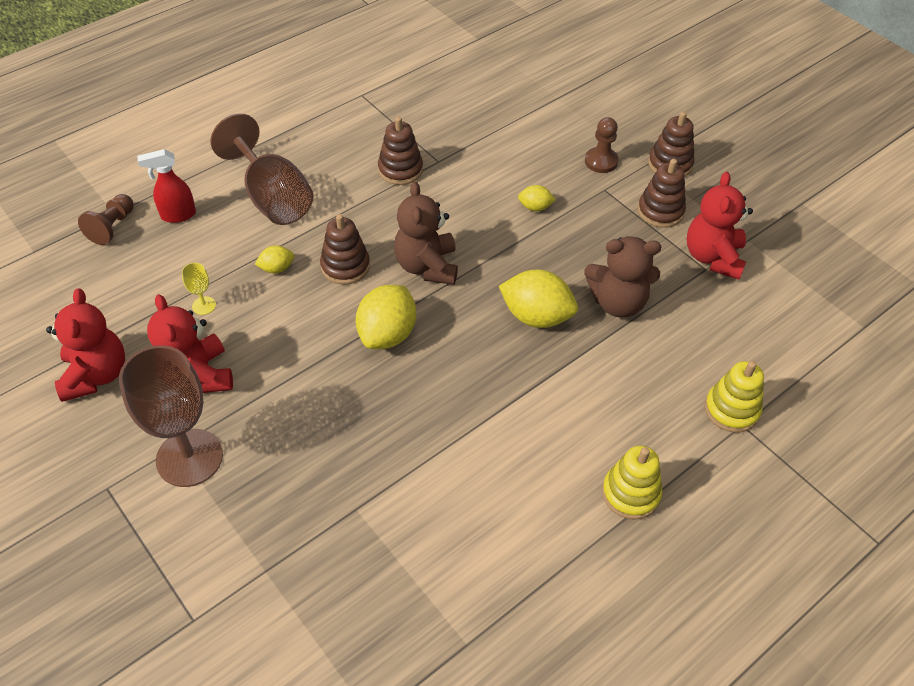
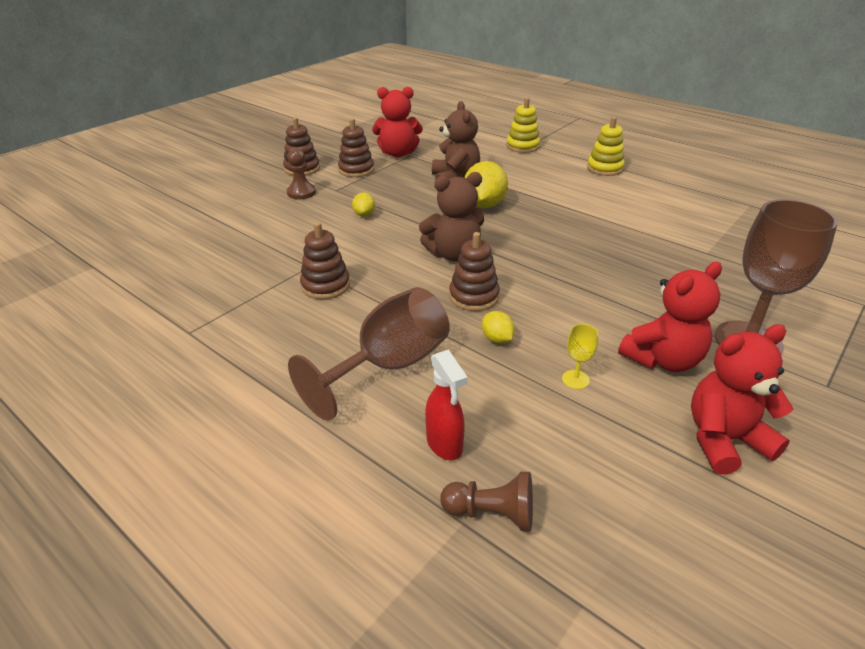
camera: 100 degrees left, 15 degrees down
(387, 334) = (541, 263): yellow lemon -> none

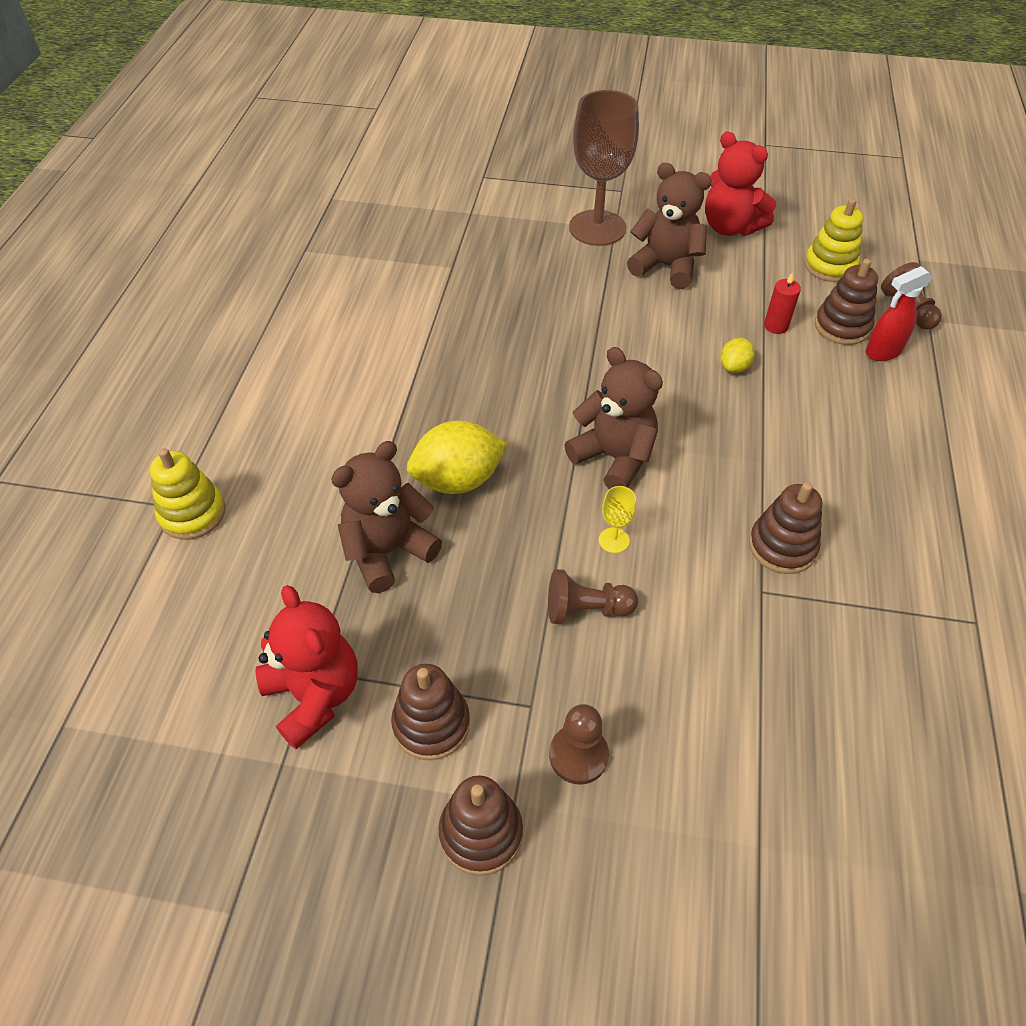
camera: 120 degrees left, 15 degrees up
(364, 214) = (586, 609): yellow lemon -> brown pawn
(389, 366) = (842, 423): brown goblet -> none
(444, 445) = (882, 352): red spray bottle -> red spray bottle turned 150 degrees counterclockwise
(474, 297) = (683, 407): brown stacking toy -> brown stacking toy (842, 326)
(532, 389) = (776, 326): none -> red candle
(575, 379) = (739, 306): yellow goblet -> yellow goblet (614, 540)
(605, 168) = (249, 389): yellow stacking toy -> yellow stacking toy (830, 266)
(663, 360) = (666, 266): red teddy bear -> brown teddy bear

